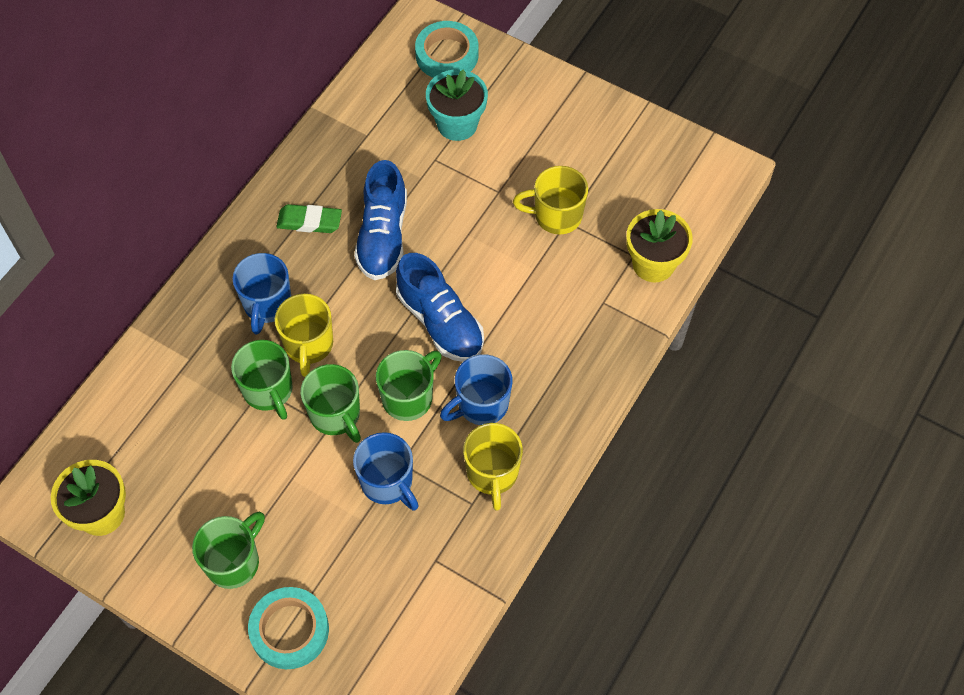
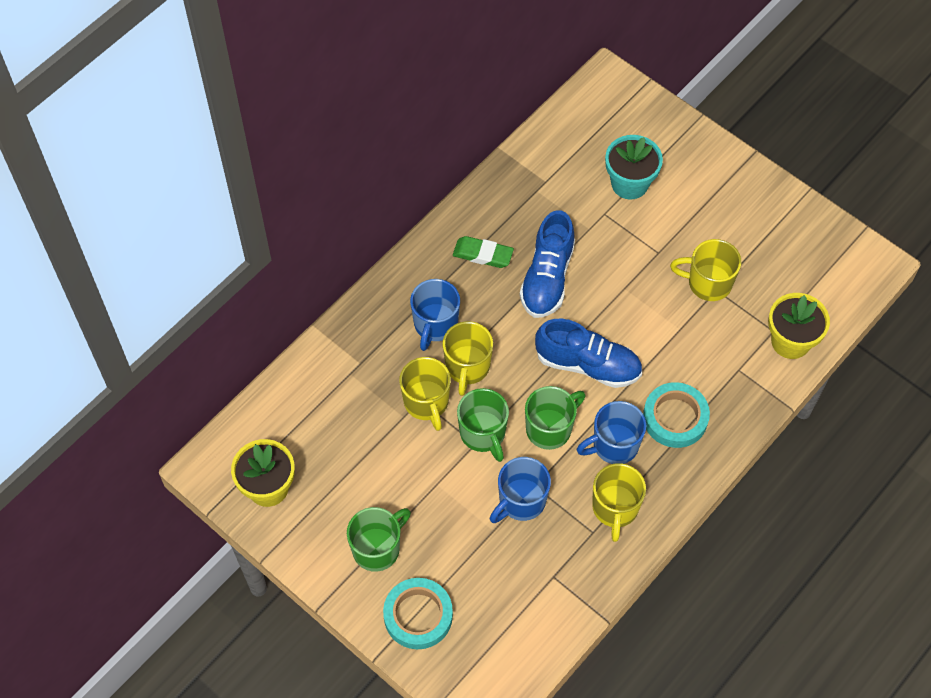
camera: 10 degrees right, 0 degrees up
(268, 391) = (426, 402): green mug -> yellow mug
(388, 483) = (521, 501): blue mug -> blue mug turned 75 degrees clockwise
(440, 322) = (588, 365): blue shoe -> blue shoe turned 45 degrees counterclockwise
(447, 55) = (629, 116): turquoise tape -> turquoise tape (675, 418)

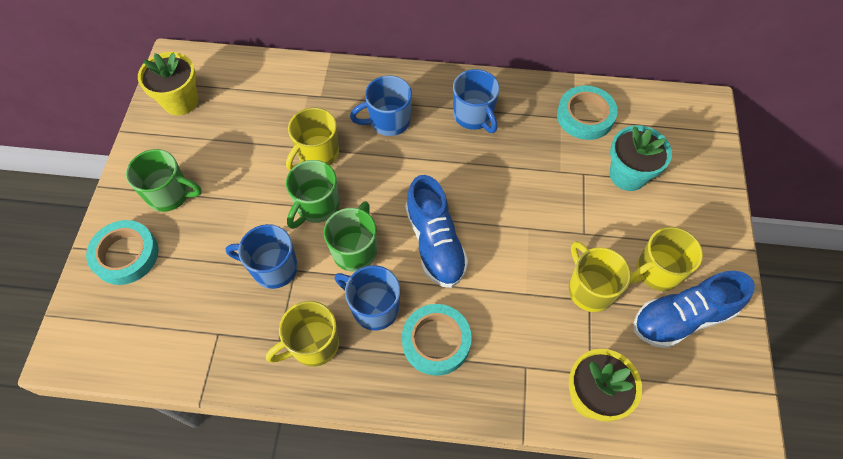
camera: 55 degrees right, 0 degrees up
(467, 367) = (368, 162): yellow mug -> yellow mug (656, 272)
(483, 254) = (474, 116): green eraser -> blue mug
(547, 278) = (490, 169): blue shoe -> blue shoe (681, 318)
(550, 172) = (585, 116): none -> turquoise tape
(550, 428) = (355, 250): green mug -> green mug turned 90 degrees counterclockwise

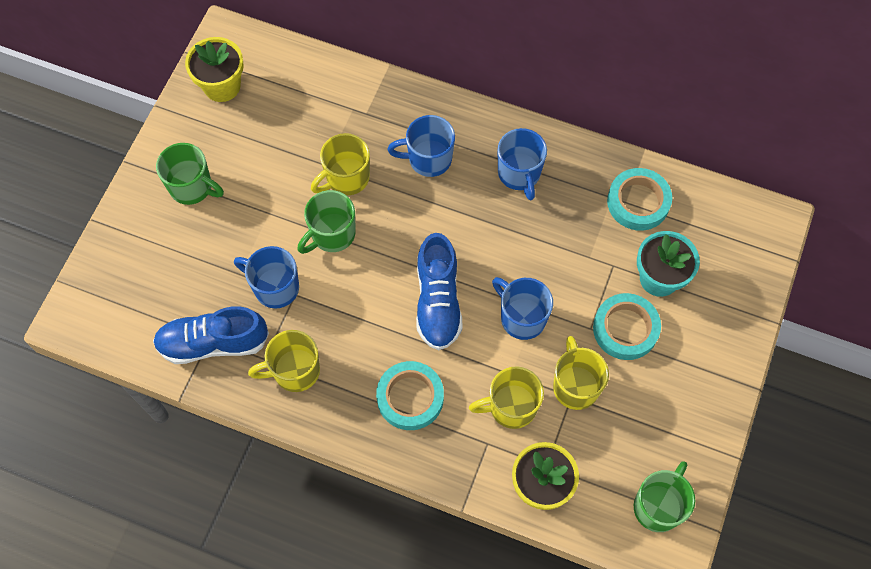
camera: 15 degrees right, 5 degrees up
(126, 255) = (139, 239): turquoise tape -> turquoise tape (625, 329)
(355, 250) = (358, 289): green mug -> green mug (658, 506)
(374, 308) = (360, 350): blue mug -> blue mug (521, 317)
(656, 272) = (649, 385): yellow mug -> yellow mug (511, 407)
(681, 318) = (656, 436): blue shoe -> blue shoe (213, 343)

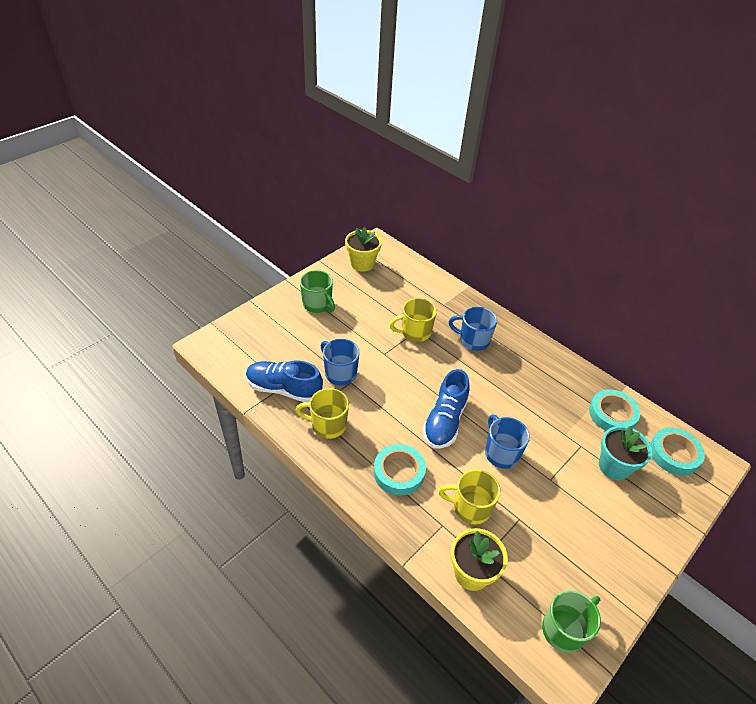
camera: 20 degrees right, 20 degrees down
(332, 234) = (391, 358): green mug -> none
(519, 174) = (532, 369): blue mug -> none
(575, 386) = (525, 513): yellow mug -> none
(625, 329) = (577, 490): turquoise tape -> turquoise tape (674, 454)

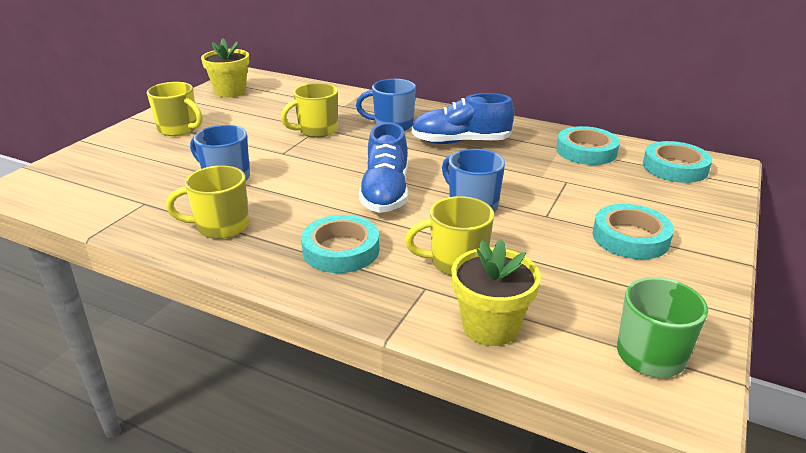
camera: 15 degrees left, 15 degrees down
(284, 389) = (146, 206): blue shoe -> blue shoe (460, 142)
(317, 304) = (179, 129): green mug -> yellow mug
(601, 520) = (630, 237): none -> turquoise tape
(614, 466) = (615, 190): turquoise flower pot -> none

